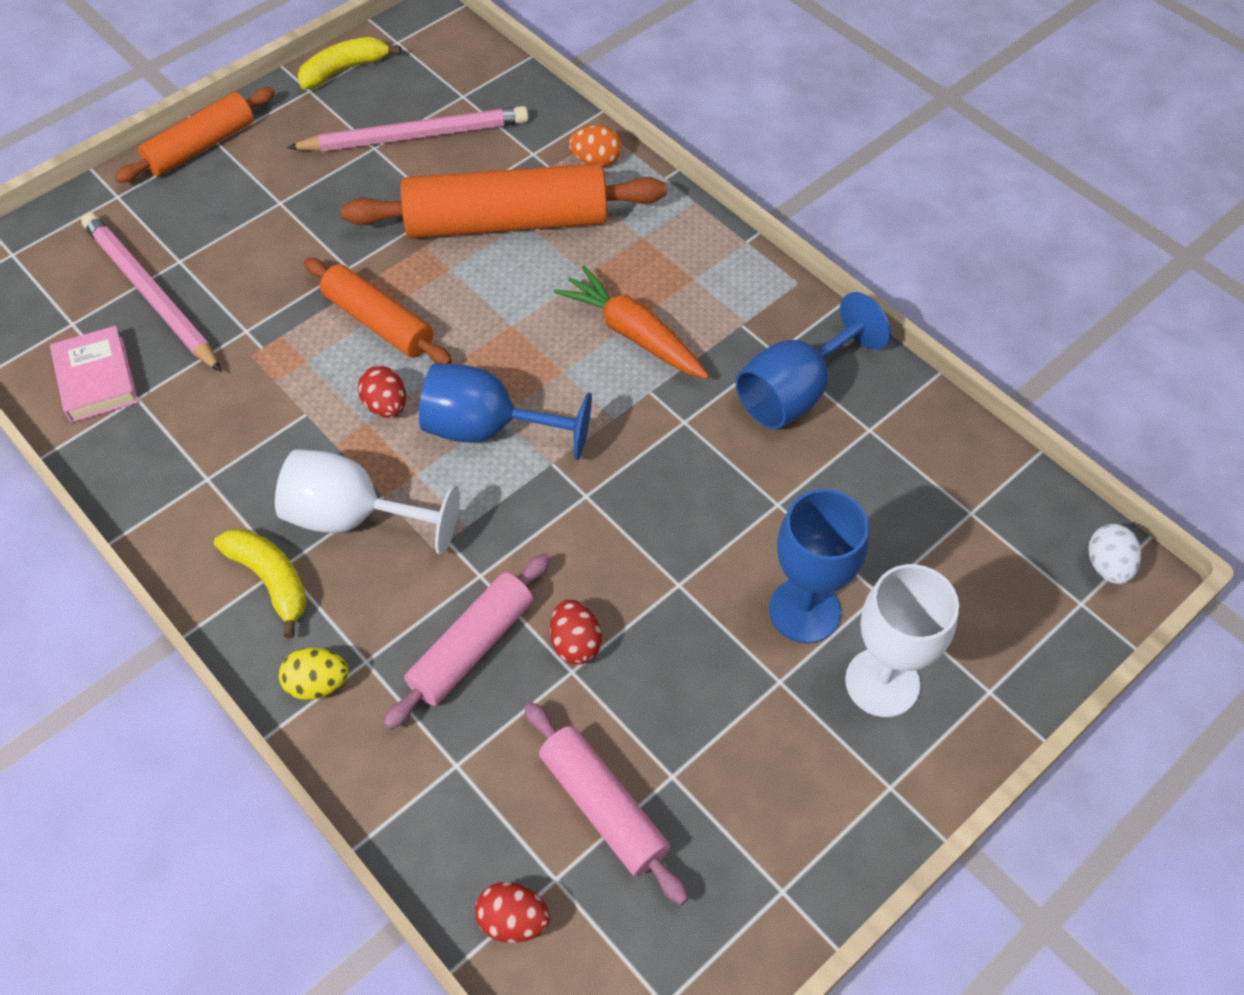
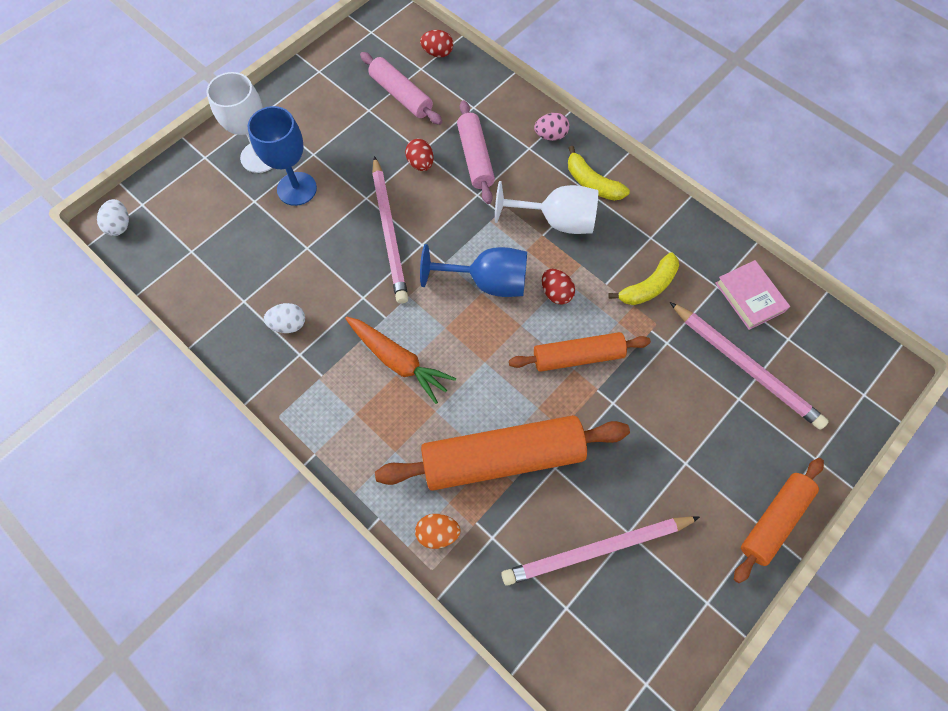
camera: 175 degrees right, 10 degrees up
(318, 684) = (550, 136): yellow egg -> pink egg
(344, 70) = (684, 635): yellow banana -> yellow banana (648, 286)
(378, 322) = (578, 356): orange rolling pin -> orange rolling pin turned 45 degrees counterclockwise
(472, 647) = (475, 158): pink rolling pin -> pink rolling pin turned 45 degrees counterclockwise
(639, 519) = (389, 232): none -> pink pencil
(795, 391) = (289, 324): blue goblet -> white egg

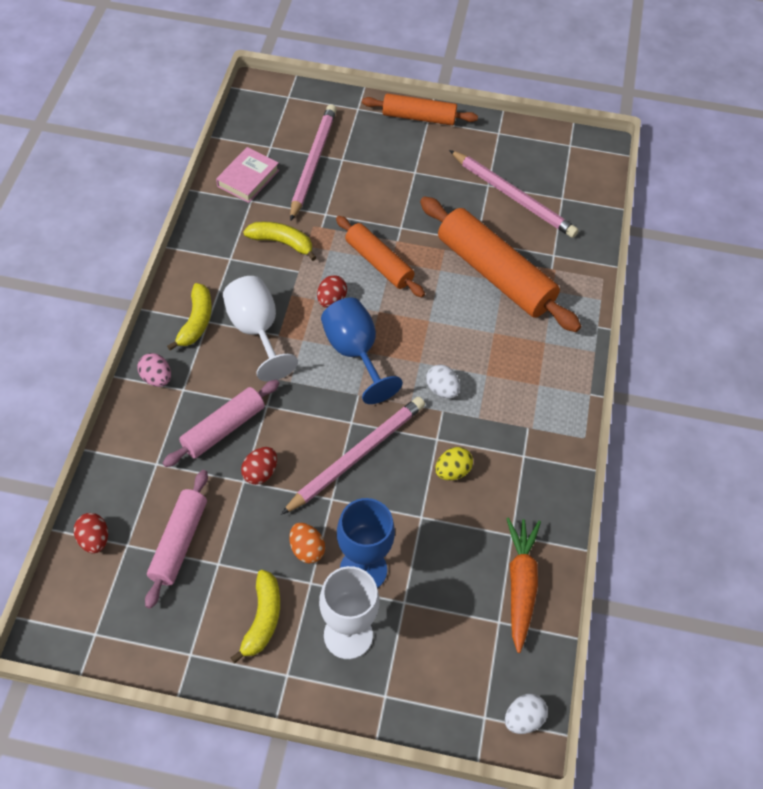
camera: 125 degrees left, 10 degrees down
(289, 324) = (505, 481): white egg -> white egg (442, 389)
(310, 116) = (262, 619): none -> yellow banana
(326, 291) = (452, 471): none -> yellow egg
(398, 361) = (473, 379): orange carrot -> orange carrot (520, 585)
(438, 533) = (577, 286): orange egg -> orange egg (307, 549)

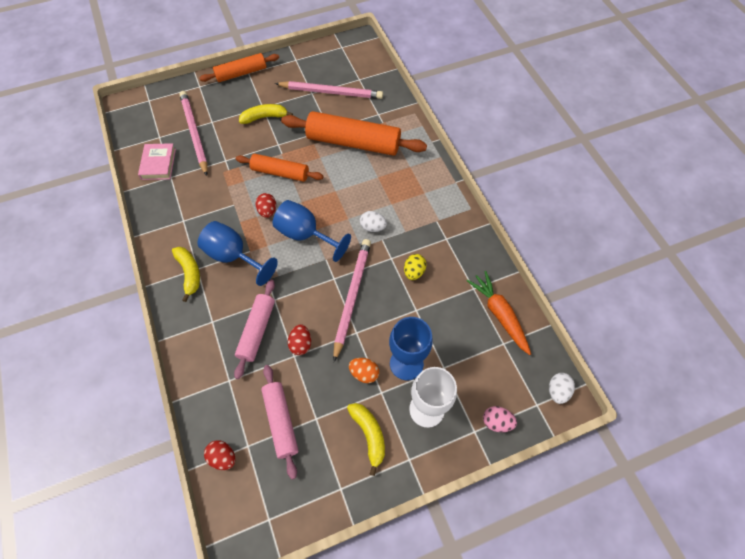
camera: 30 degrees left, 5 degrees up
(156, 378) = (189, 325): pink egg -> pink egg (496, 422)
(256, 331) = (234, 256): white goblet -> blue goblet
(282, 242) = (210, 192): yellow banana -> yellow banana (264, 117)

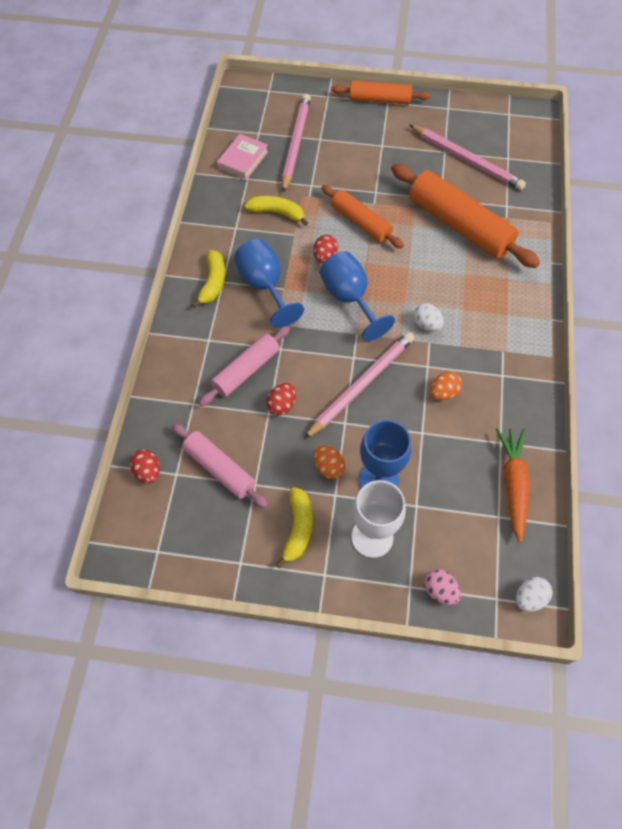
camera: 30 degrees right, 0 degrees up
(264, 117) = (378, 157): yellow banana -> yellow banana (277, 213)
(281, 421) = (220, 469): pink rolling pin -> pink rolling pin turned 60 degrees counterclockwise
(414, 272) = (443, 392): yellow egg -> orange egg

